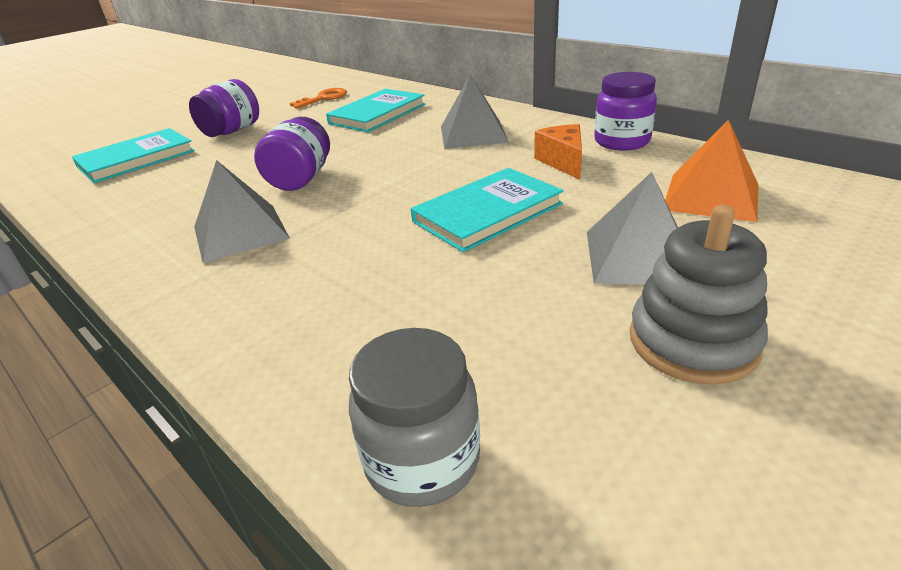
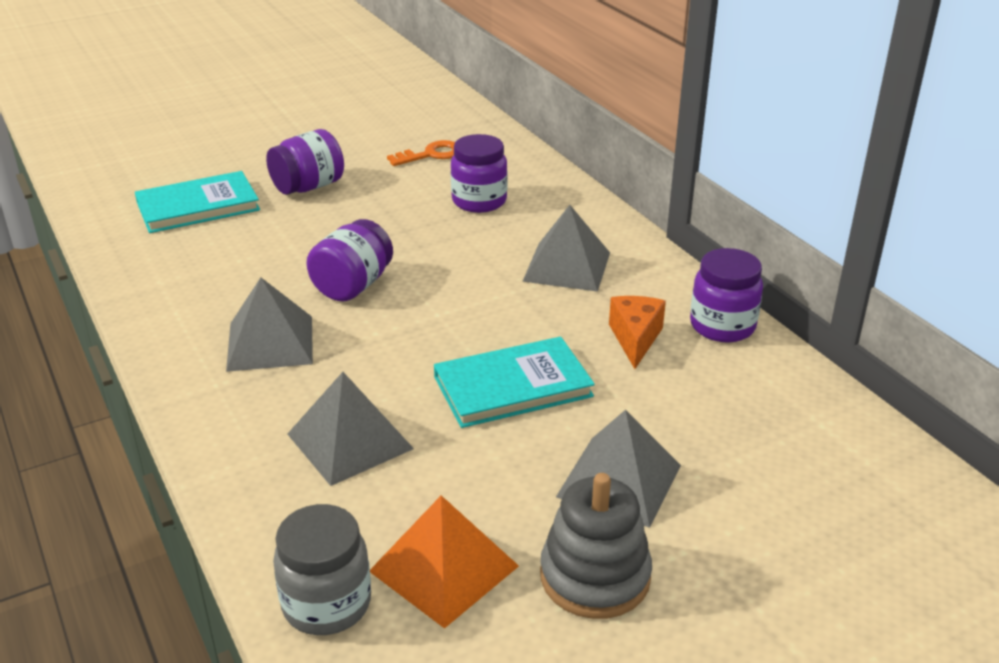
camera: 15 degrees right, 0 degrees up
(360, 288) = (350, 441): none -> grey pyramid
(377, 114) = (479, 201): turquoise book -> purple jar
(711, 197) = (751, 432): orange pyramid -> orange pyramid (444, 568)

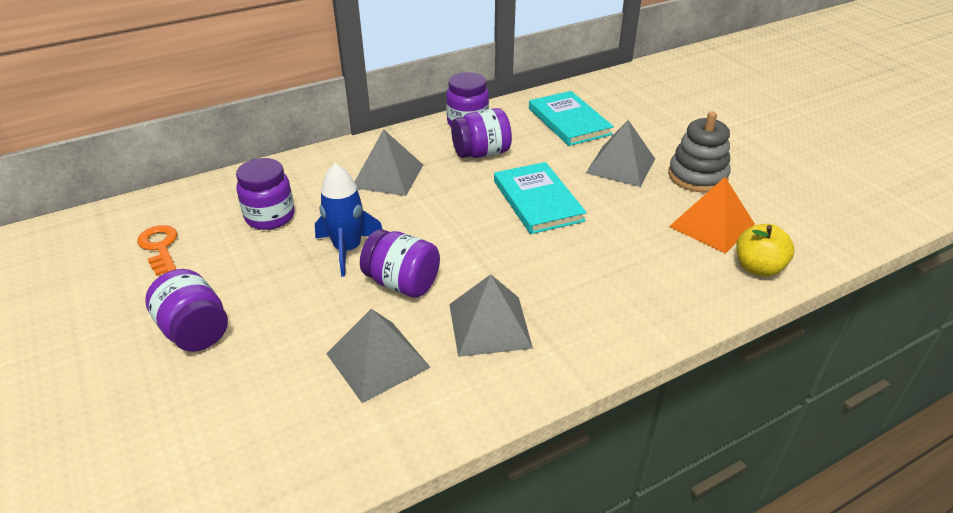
camera: 90 degrees left, 5 degrees up
(198, 206) = (207, 423): turquoise book -> turquoise book (569, 121)
(326, 604) = (758, 268): grey jar -> yellow apple
(350, 441) = (608, 269): grey pyramid -> grey pyramid (377, 360)
(416, 250) = (348, 249): none -> blue rocket
(635, 339) = (481, 153): orange cheese -> purple jar

